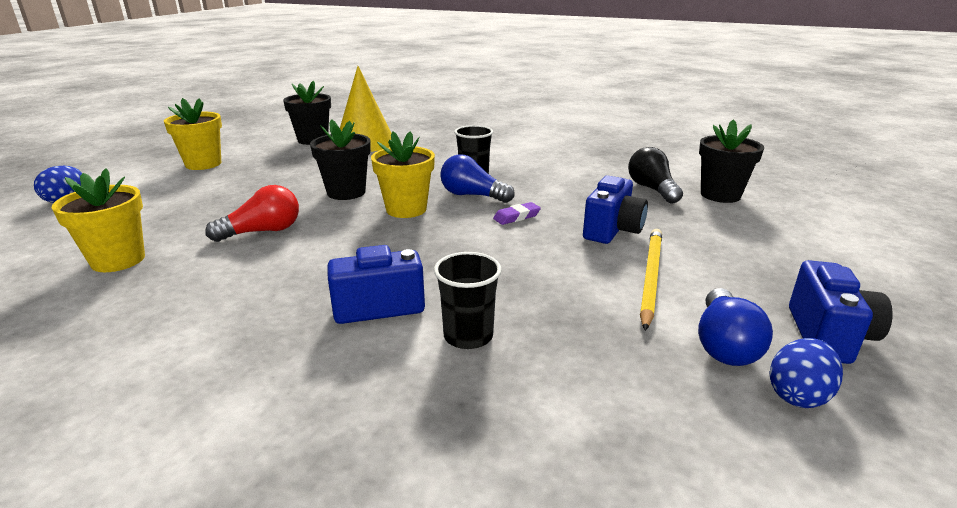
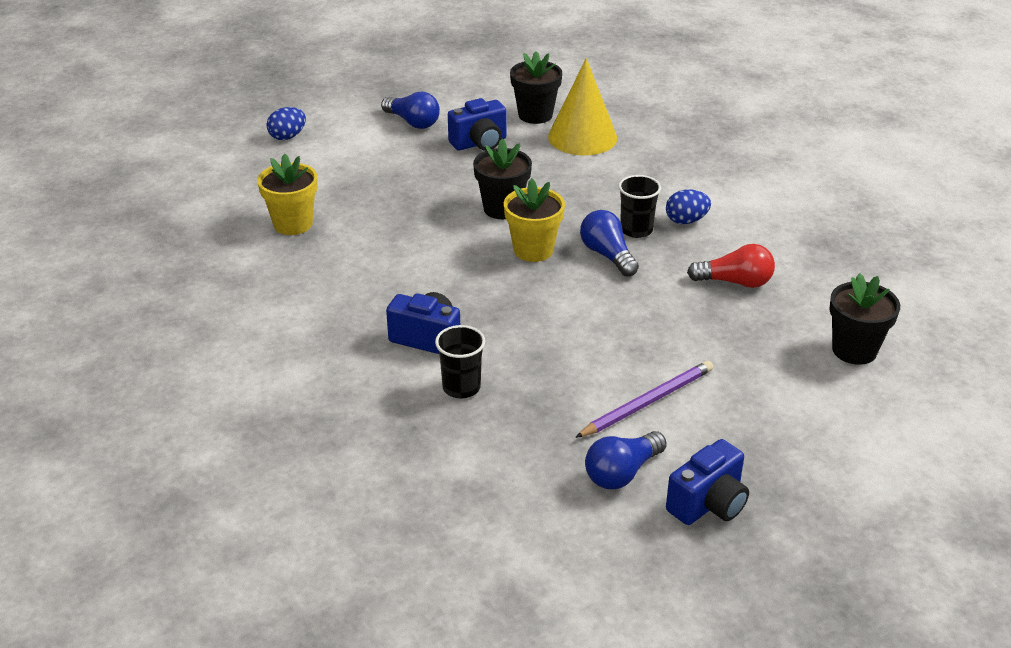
camera: 35 degrees right, 10 degrees up
(203, 164) = (413, 122): yellow flower pot -> blue light bulb
(263, 231) = (403, 232): red light bulb -> red light bulb (735, 282)
(516, 217) = (617, 296): purple eraser -> none
(612, 230) = (682, 346): blue camera -> blue camera (479, 143)
(650, 277) = (647, 402): yellow pencil -> purple pencil
(652, 189) = (793, 315): black light bulb -> none
(798, 395) = (618, 522): blue egg -> blue egg (686, 221)

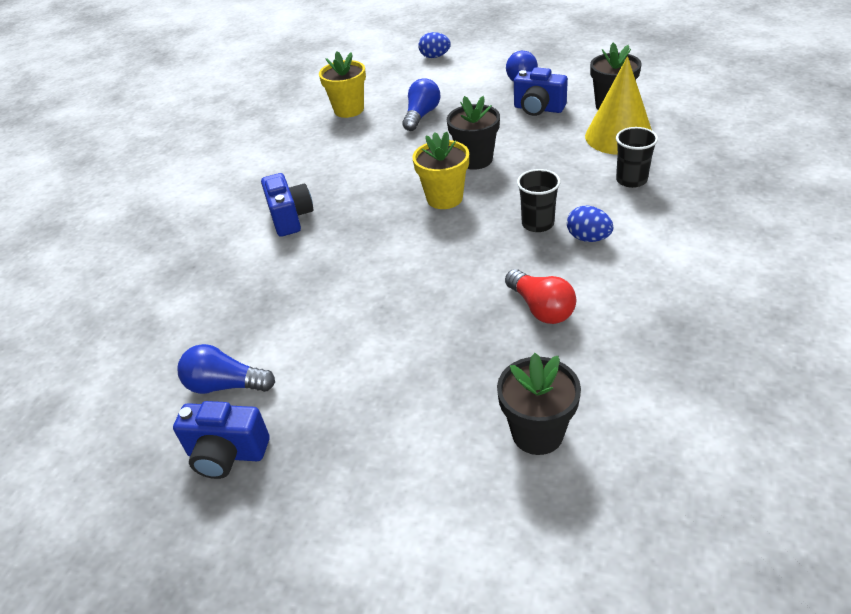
camera: 55 degrees right, 5 degrees up
(461, 387) = (252, 260): black cup -> black cup (631, 180)
(607, 255) = (485, 230): blue light bulb -> blue light bulb (421, 115)
(647, 402) = (324, 351): purple pencil -> none

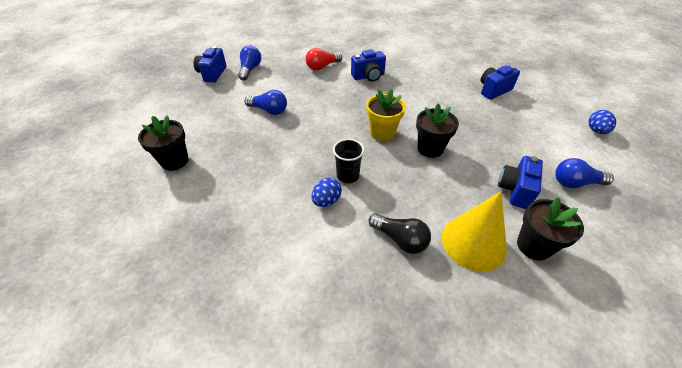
camera: 85 degrees right, 5 degrees up
(349, 110) = (493, 90): yellow flower pot -> blue camera
(421, 115) = (491, 123): blue light bulb -> blue light bulb (269, 110)
(541, 308) = (263, 170): red light bulb -> red light bulb (322, 67)
(631, 180) = (400, 239): black cup -> black light bulb

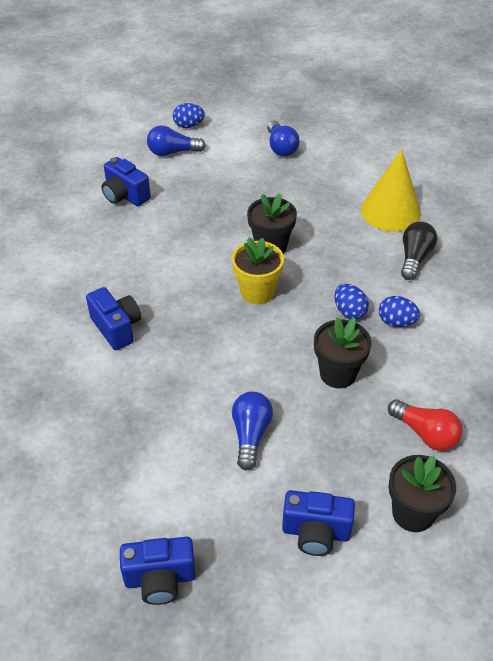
camera: 105 degrees left, 0 degrees up
(250, 69) = (129, 513): blue light bulb -> blue light bulb (172, 152)
(322, 67) = (96, 397): red light bulb -> red light bulb (425, 433)
(347, 175) = (349, 311): black cup -> blue egg
(515, 190) = (309, 184): blue camera -> blue camera (316, 532)
(533, 246) = (374, 177): black flower pot -> black flower pot (338, 374)

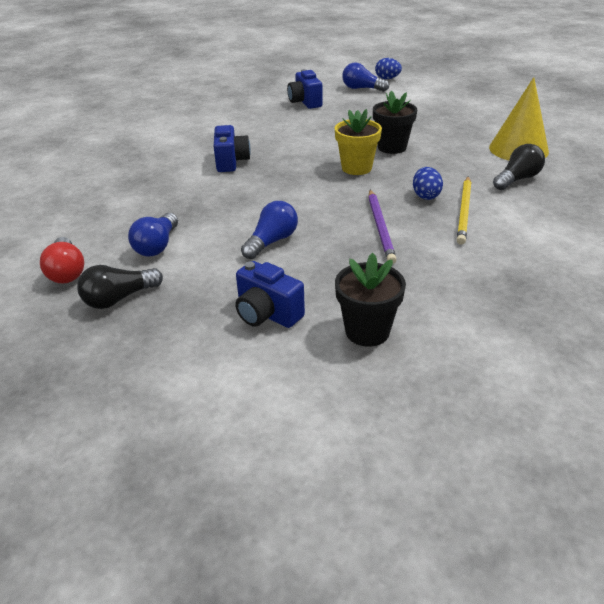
camera: 30 degrees right, 10 degrees down
(160, 579) = (119, 298): blue camera -> black light bulb
(281, 147) = (451, 100): blue light bulb -> blue light bulb (157, 246)
(338, 374) = (380, 227): black flower pot -> purple pencil
(396, 322) = (464, 211): blue egg -> yellow pencil
(425, 433) = (428, 285): red light bulb -> red light bulb (67, 272)

